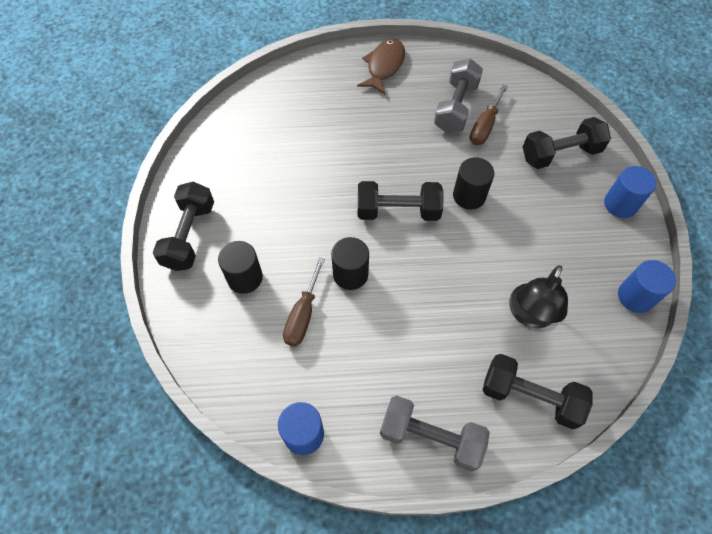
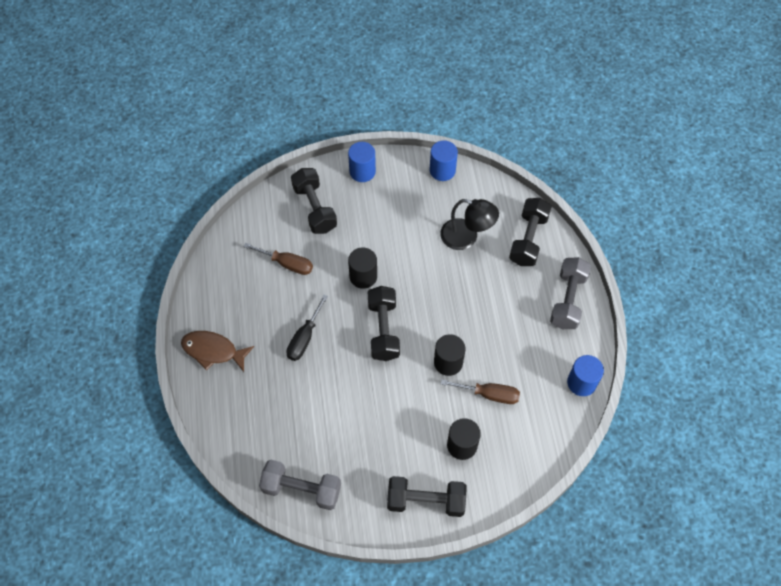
camera: 95 degrees left, 0 degrees up
(393, 138) = (304, 338): none -> black screwdriver
(455, 107) = (265, 287): grey dumbbell -> grey dumbbell (301, 489)

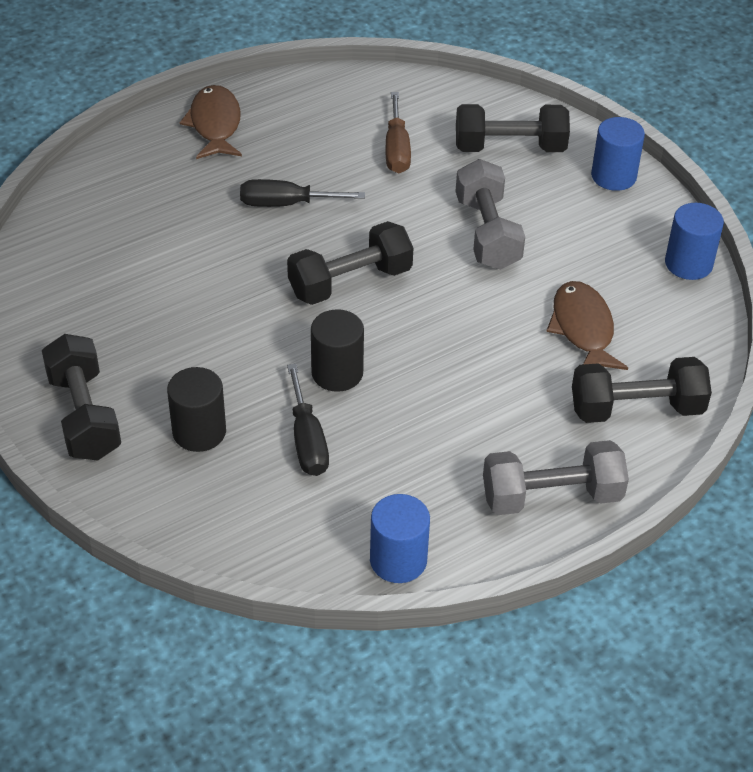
camera: 65 degrees right, 15 degrees down
(301, 489) = (45, 274): grey dumbbell -> grey dumbbell (487, 233)
(314, 208) = (510, 147): black dumbbell -> black dumbbell turned 45 degrees clockwise
(363, 276) = (428, 233): black cylinder -> none
(466, 237) = (583, 329): black lamp -> brown fish
(489, 394) = (307, 440): brown screwdriver -> black screwdriver

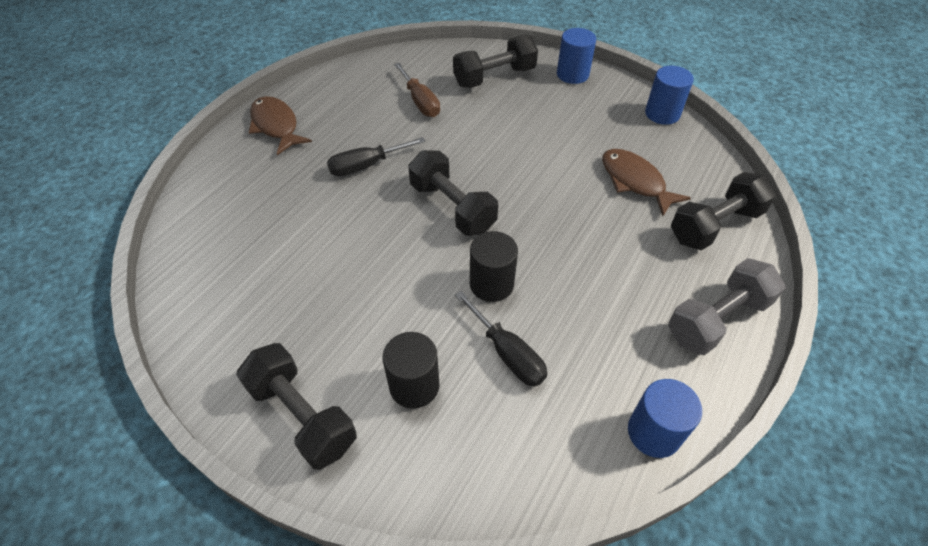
camera: 25 degrees left, 5 degrees up
(350, 282) = (452, 207): black dumbbell -> black dumbbell turned 75 degrees counterclockwise
(487, 233) = (522, 138): grey dumbbell -> none

